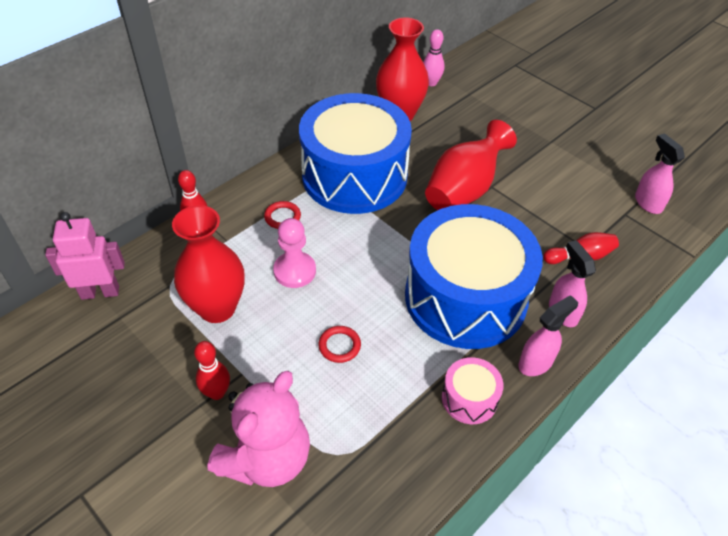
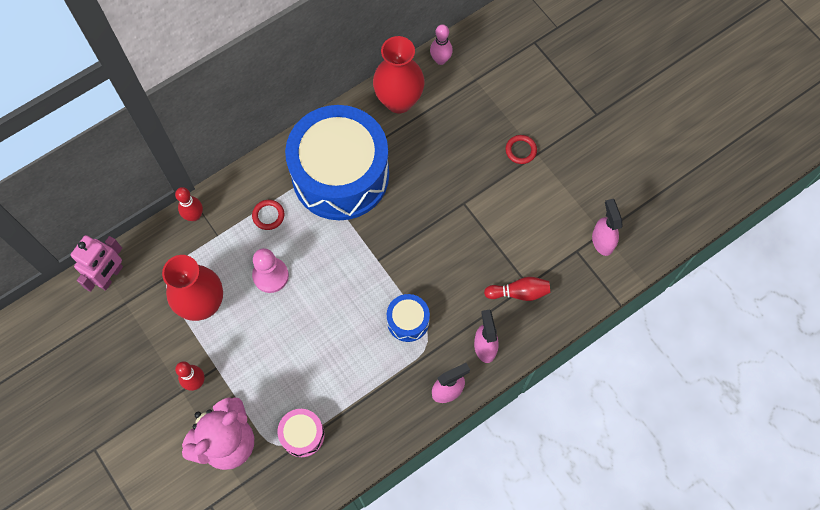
camera: 10 degrees right, 20 degrees up
(100, 292) = (110, 276): pink robot -> pink robot turned 120 degrees clockwise
(339, 346) = (295, 353): red ring -> red ring (520, 150)
(464, 190) = (437, 204): red vase -> none
(465, 297) = (408, 321): blue drum -> blue drum, size x0.41
(469, 398) = (386, 414): pink drum -> pink drum (302, 435)

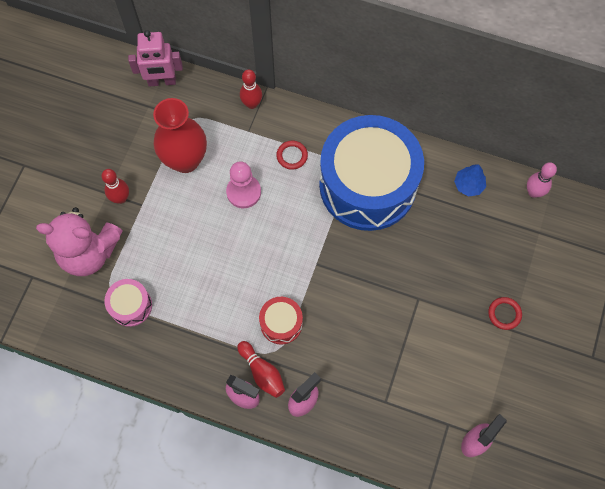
camera: 55 degrees right, 0 degrees up
(399, 101) = (468, 185): red vase -> blue tree
(408, 321) = (281, 323): blue drum -> red drum
(519, 292) = (372, 399): red bowling pin -> red bowling pin (262, 372)

